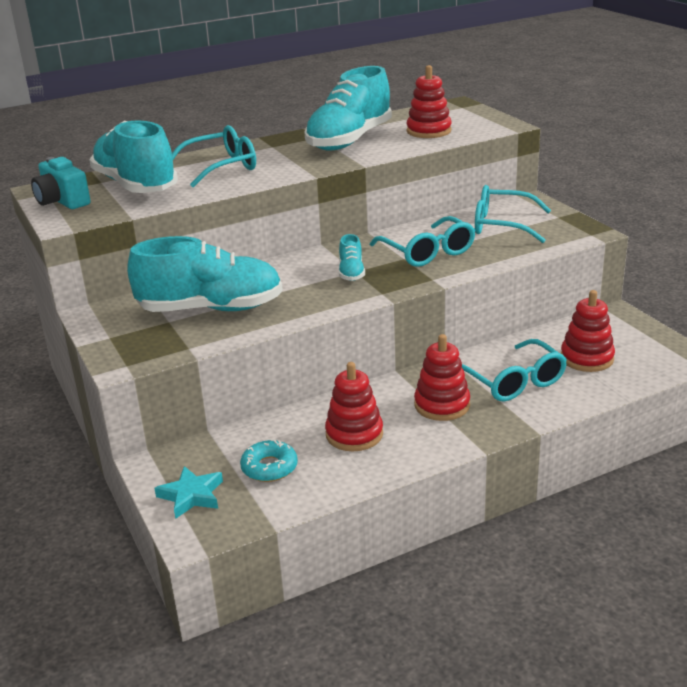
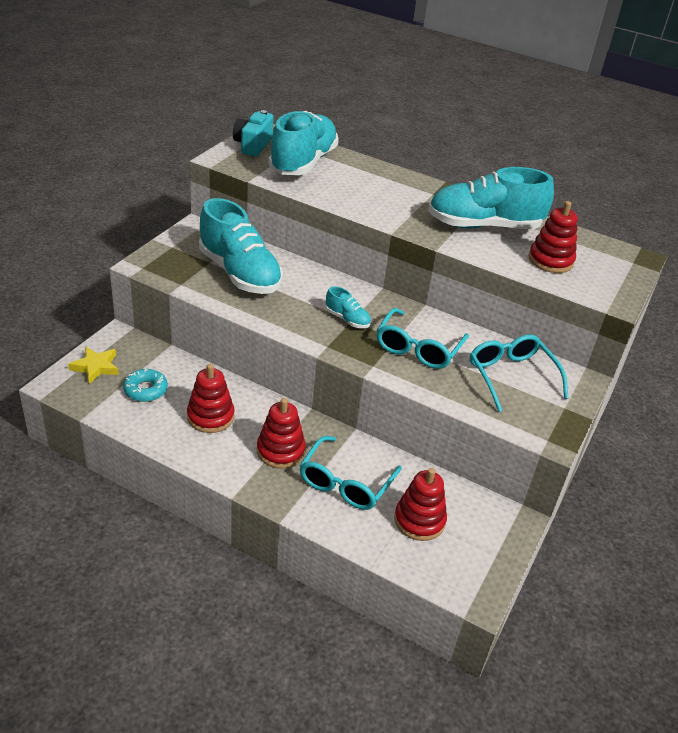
camera: 50 degrees right, 10 degrees up
(191, 495) = (95, 367): turquoise star -> yellow star
(222, 167) = (369, 185): turquoise glasses -> none
(351, 273) = (347, 319): turquoise shoe -> turquoise shoe turned 105 degrees counterclockwise

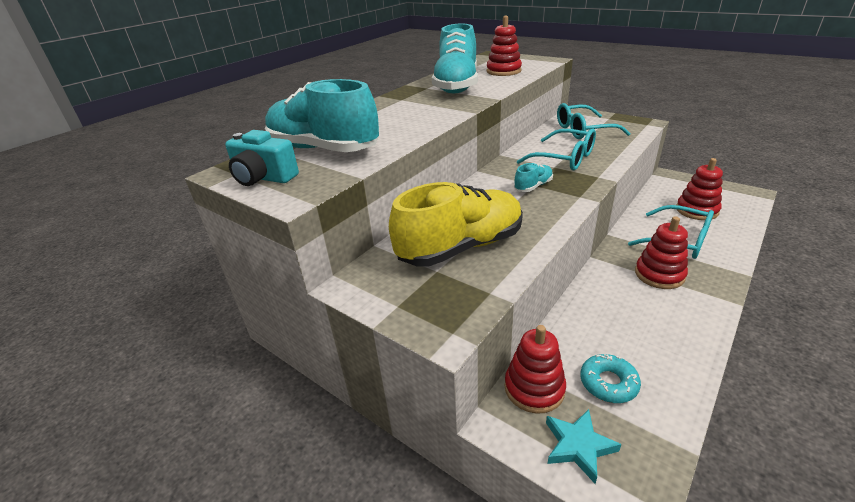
camera: 75 degrees left, 5 degrees down
(95, 367) = (578, 446): yellow star -> turquoise star
(210, 417) = (632, 323): red stacking toy -> red stacking toy (534, 388)
(240, 273) = (461, 247): turquoise shoe -> yellow shoe

